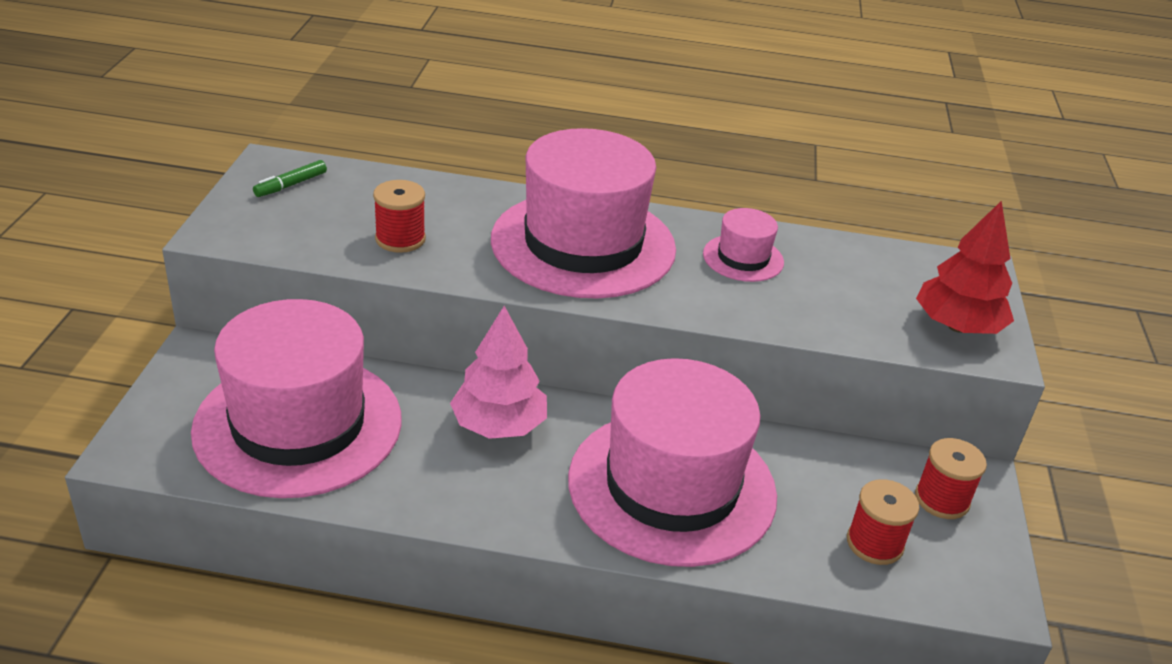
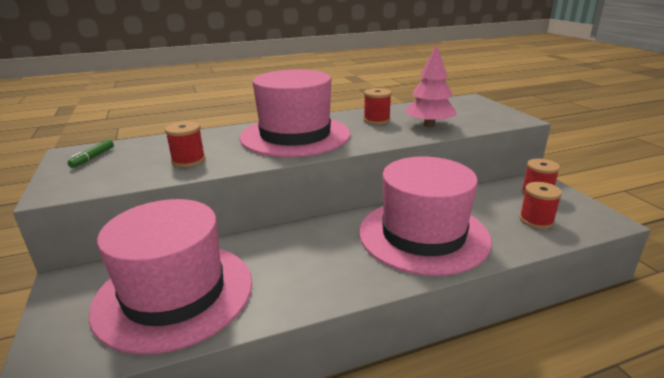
camera: 25 degrees left, 10 degrees down
(499, 425) = (304, 244): pink tree -> pink tree (429, 125)
(743, 258) = (376, 120): pink hat -> red spool
(957, 326) = (492, 116): red tree -> none

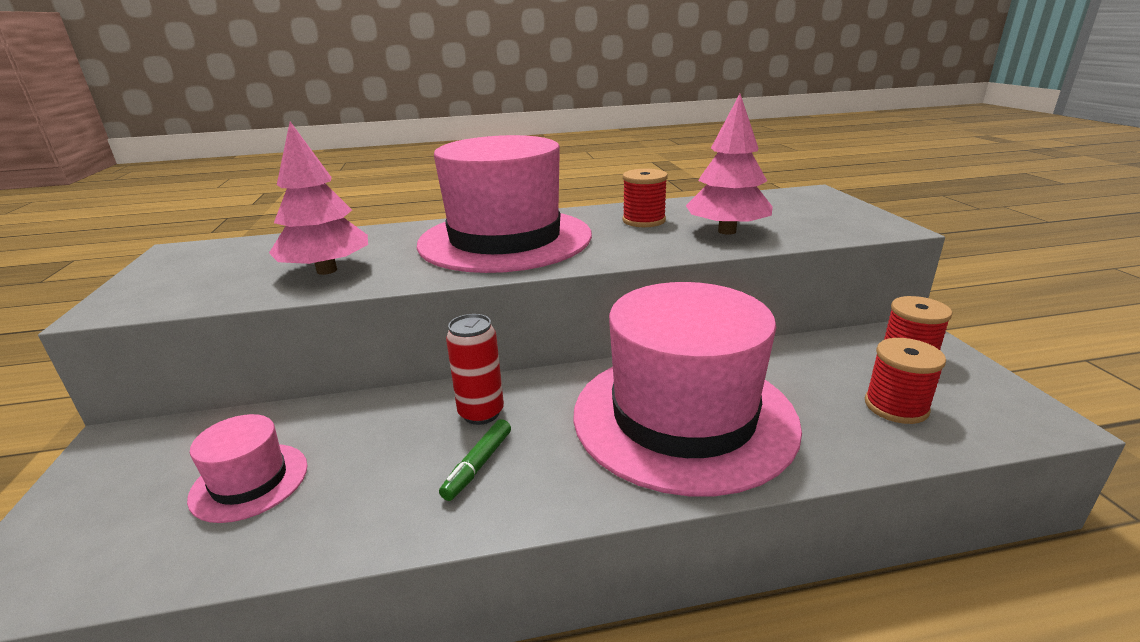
camera: 10 degrees right, 0 degrees up
(93, 158) = (200, 260): green marker -> green marker (478, 465)
(174, 293) = (249, 481): pink hat -> pink hat, size x0.44
(188, 160) = (326, 270): red spool -> pink tree
(303, 243) = (481, 413): none -> red can

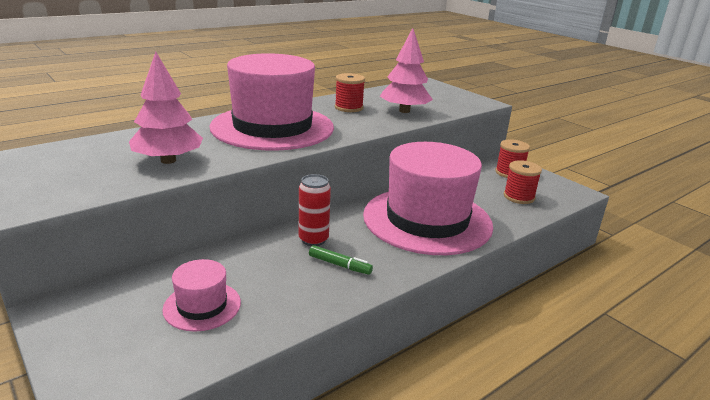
camera: 30 degrees left, 0 degrees up
(478, 465) = (339, 265): green marker -> green marker turned 60 degrees counterclockwise

